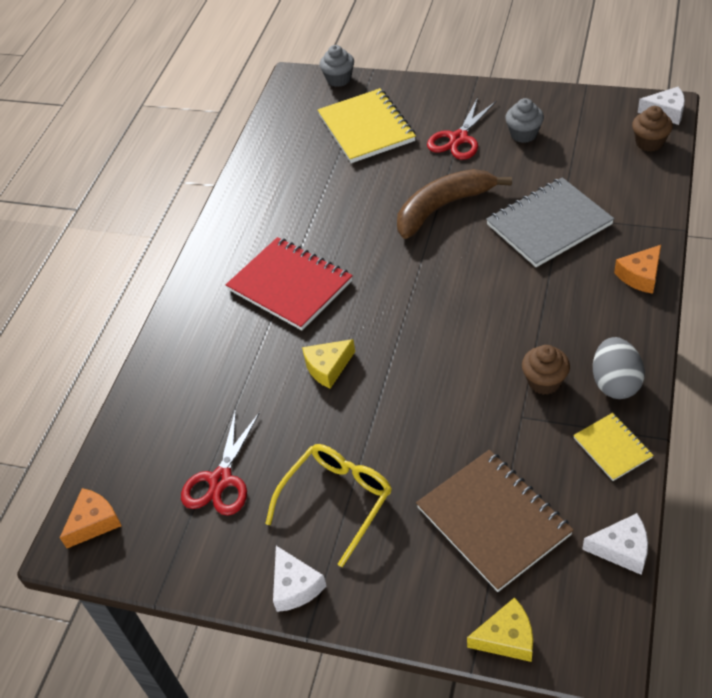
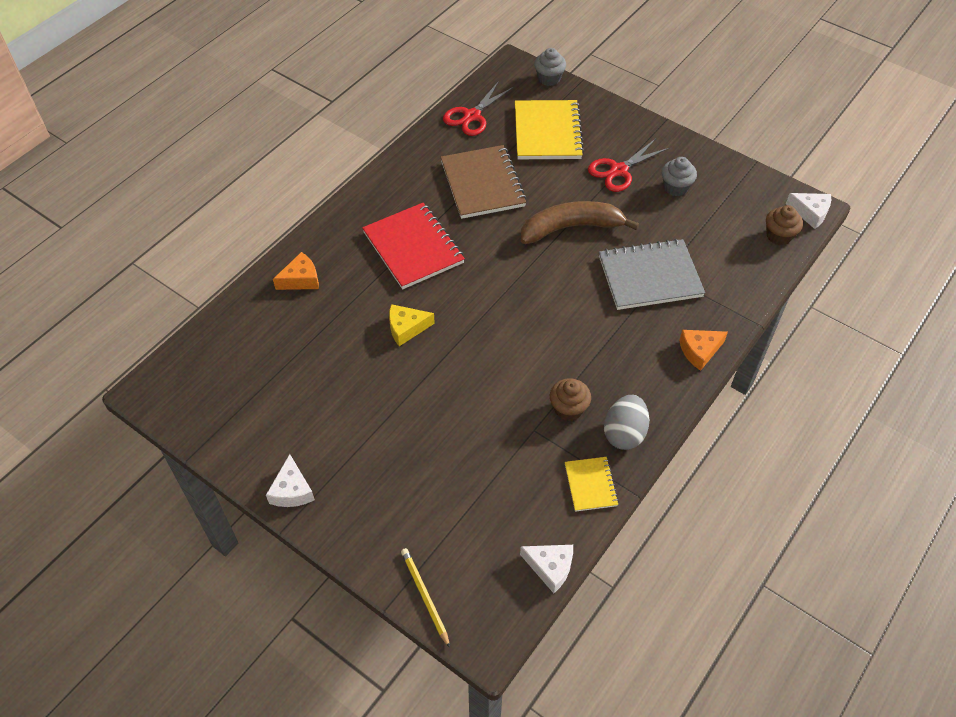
camera: 15 degrees right, 5 degrees up
(94, 522) = (173, 380): orange cheese -> orange cheese (301, 279)
(221, 480) = (280, 386): red scissors -> red scissors (472, 116)
(336, 501) = (356, 438): yellow glasses -> none
(493, 521) = (465, 503): brown notebook -> brown notebook (482, 184)
(507, 638) = (424, 596): yellow cheese -> yellow pencil

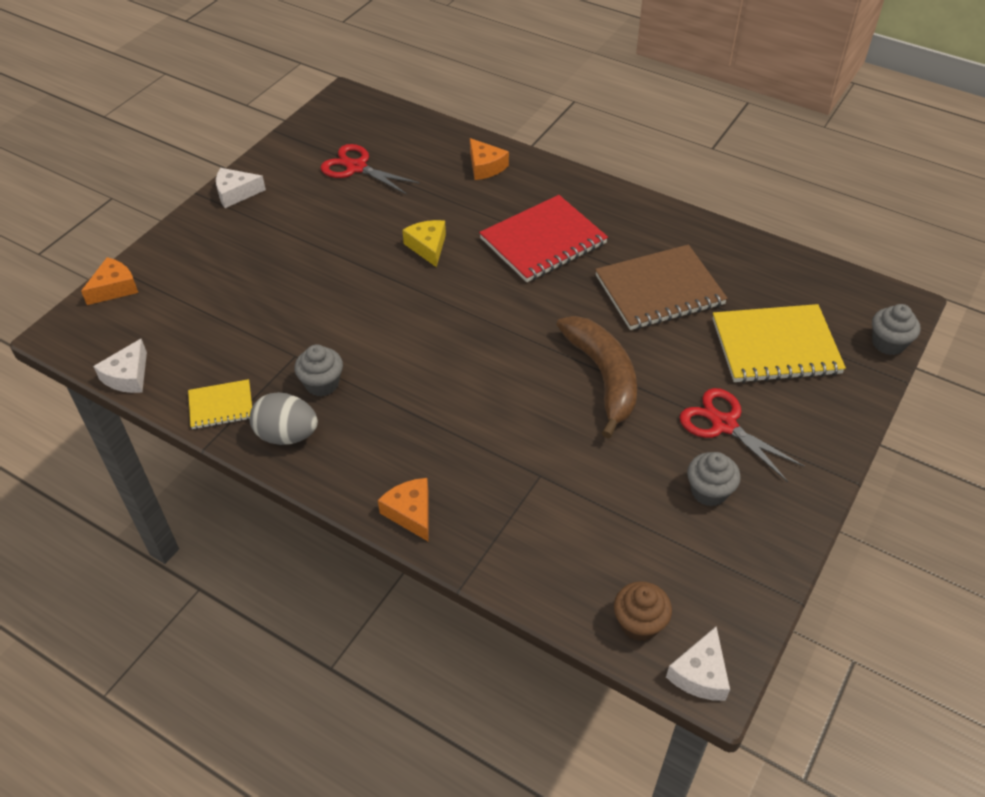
camera: 85 degrees right, 5 degrees down
(424, 596) = (114, 288): yellow pencil -> orange cheese
(472, 116) = (779, 272): red scissors -> red scissors (356, 167)
(568, 409) = (322, 384): brown cupcake -> grey cupcake
(649, 276) = (532, 460): grey notebook -> none

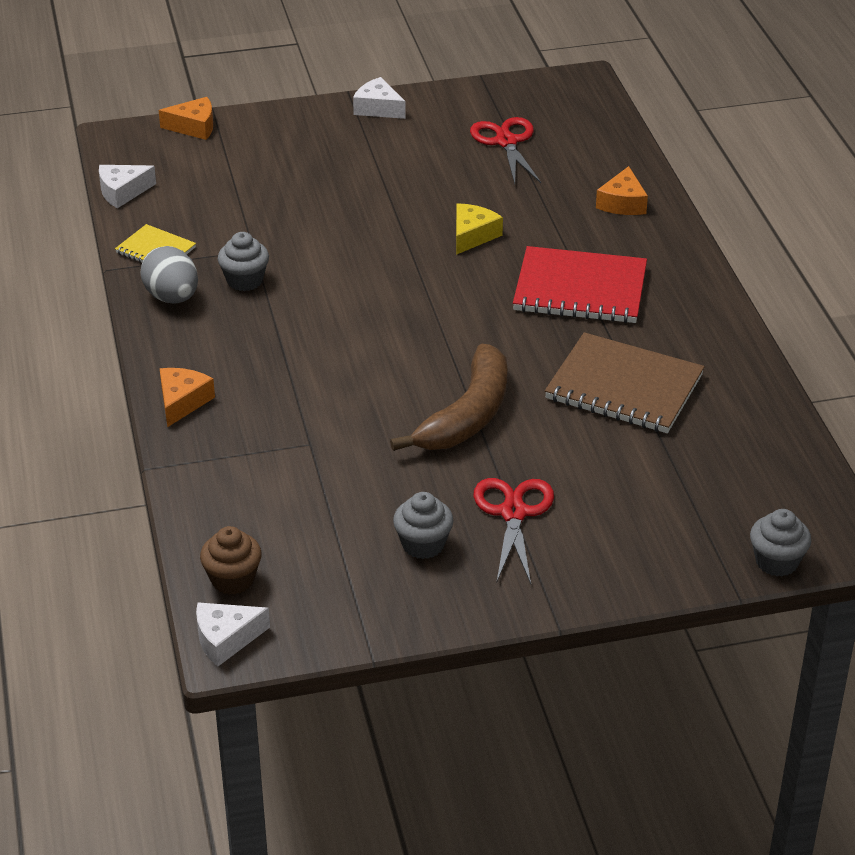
camera: 45 degrees right, 10 degrees down
(775, 346) = (659, 493): yellow notebook -> none

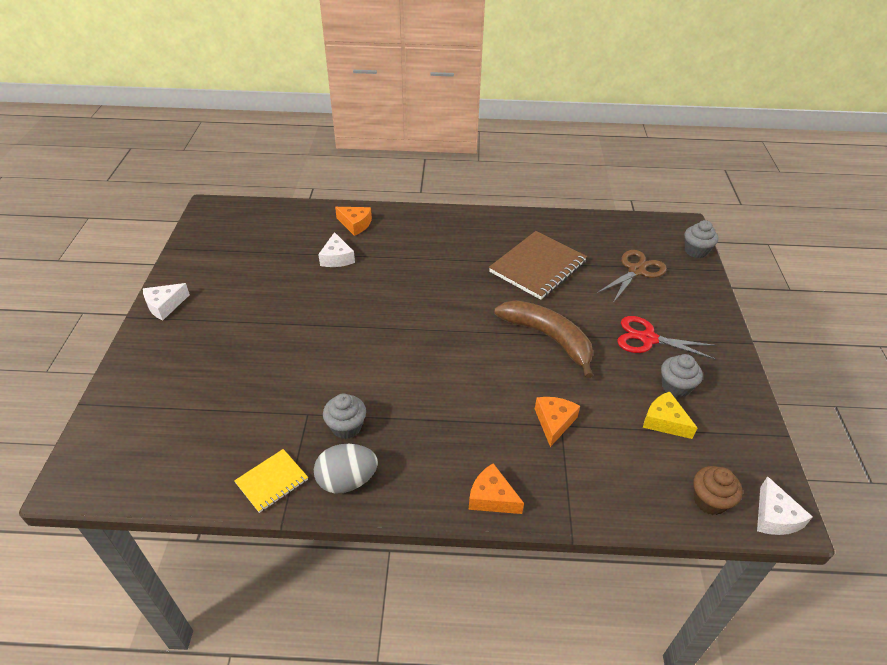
camera: 75 degrees left, 5 degrees up
(122, 192) = (165, 493): white cheese -> white cheese (337, 258)
(194, 127) = (100, 421): orange cheese -> orange cheese (554, 422)
(472, 235) = (354, 293): yellow cheese -> yellow cheese (664, 421)
(506, 142) = (255, 255): red scissors -> none
(580, 289) = (435, 261): red notebook -> none
(676, 492) = (636, 270): none -> brown scissors

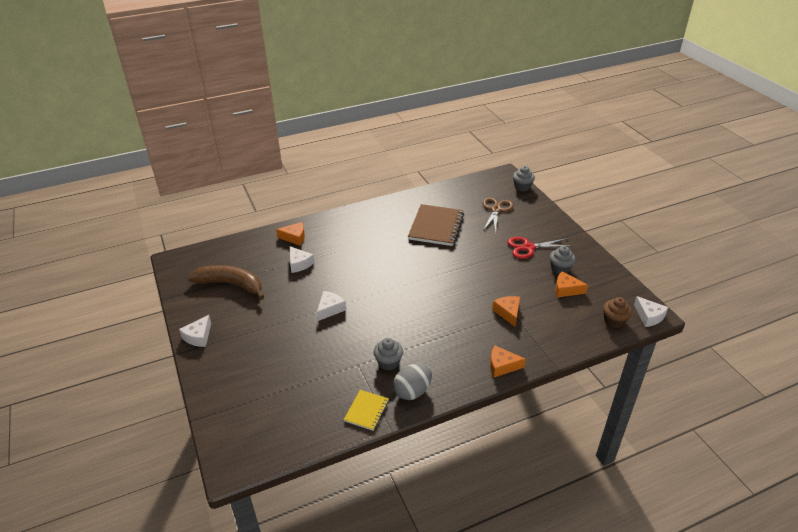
camera: 25 degrees left, 5 degrees down
(329, 327) = (330, 309): none -> white cheese
(548, 338) = (472, 267): brown banana -> brown banana (230, 284)
(664, 421) = (566, 289): yellow cheese -> orange cheese

